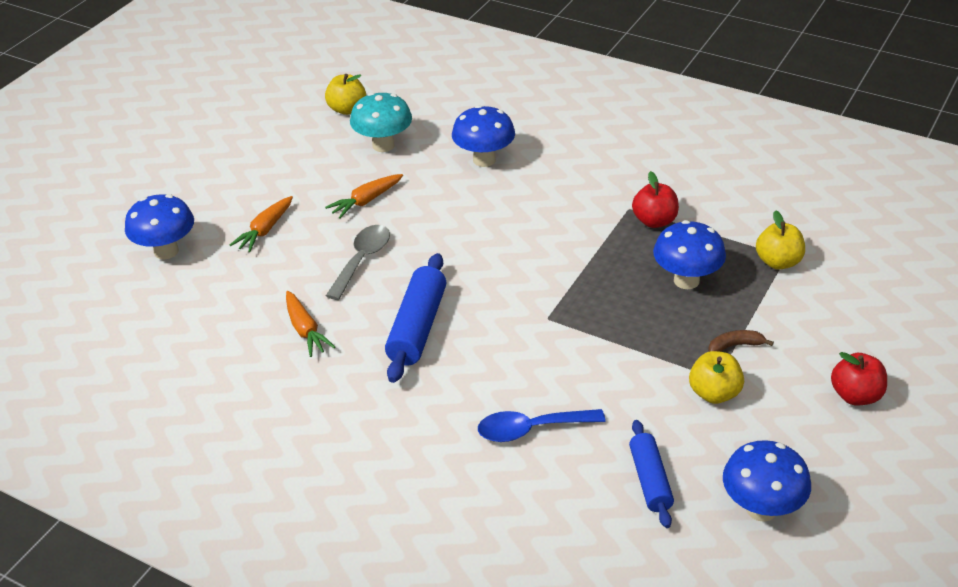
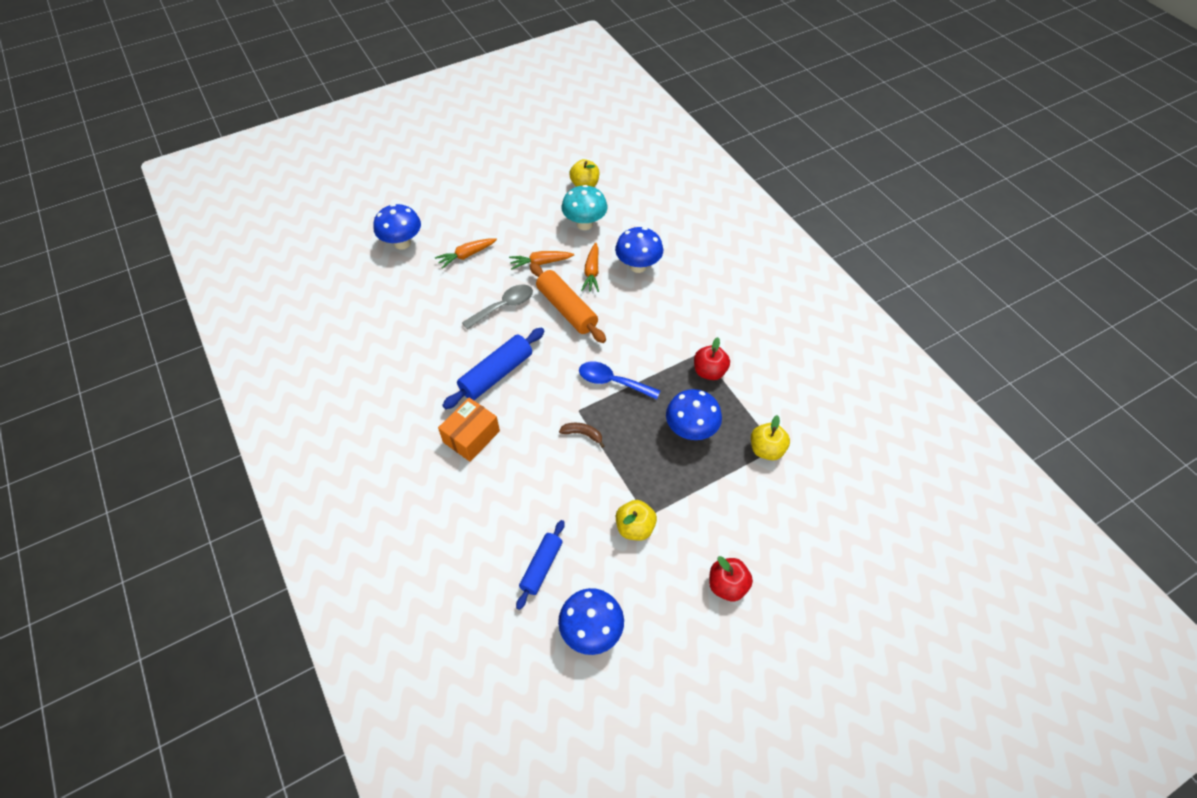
camera: 30 degrees right, 15 degrees up
(305, 330) = (433, 341): orange carrot -> orange carrot (592, 272)
(441, 231) = (567, 309): none -> orange rolling pin
(446, 400) = (471, 436): none -> orange box
(531, 429) = (502, 487): blue spoon -> blue spoon (612, 382)
(735, 346) = (679, 499): brown banana -> brown banana (582, 434)

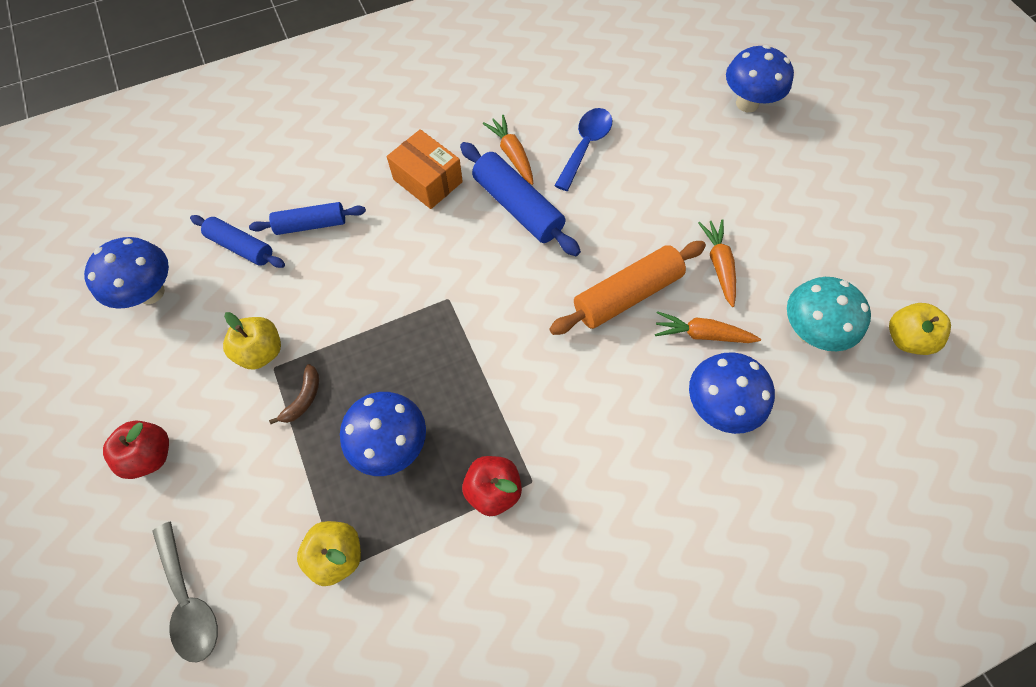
camera: 95 degrees right, 10 degrees up
(466, 255) = (728, 174): orange carrot -> orange carrot (512, 154)
(503, 307) = (632, 216): grey spoon -> grey spoon (189, 599)
(517, 516) = (311, 224): none -> blue rolling pin
(582, 434) = (409, 301): brown banana -> brown banana (303, 398)
(612, 382) = (490, 345): blue spoon -> blue spoon (585, 146)

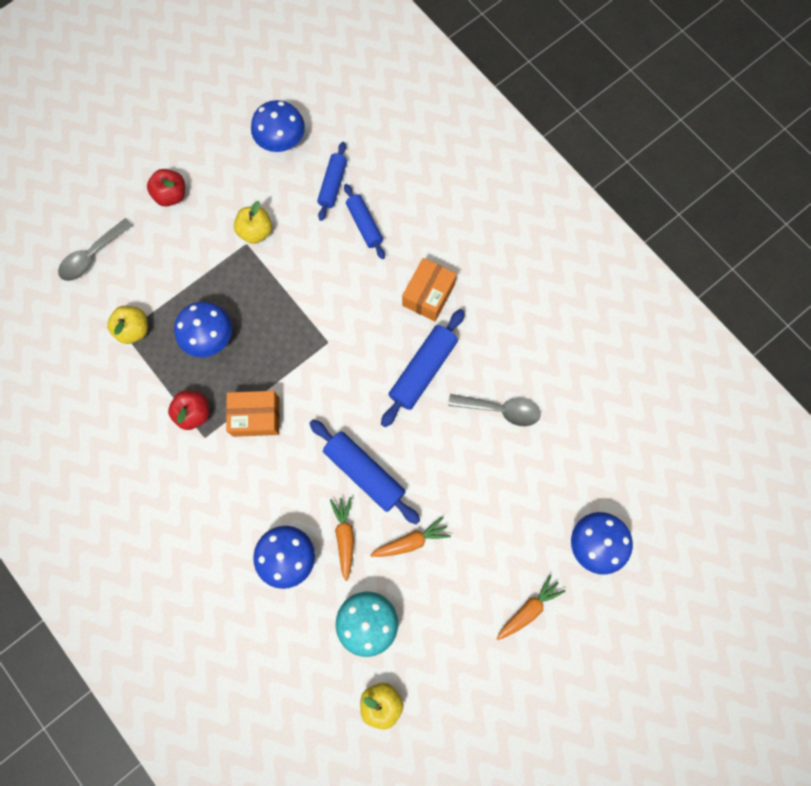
camera: 75 degrees right, 10 degrees up
(303, 398) = (229, 271): brown banana -> none
(512, 154) = (473, 352): orange carrot -> orange carrot (528, 609)
(521, 406) = (256, 416): none -> orange box
(585, 146) = (500, 410): blue spoon -> grey spoon
(627, 295) = (364, 473): orange rolling pin -> blue rolling pin

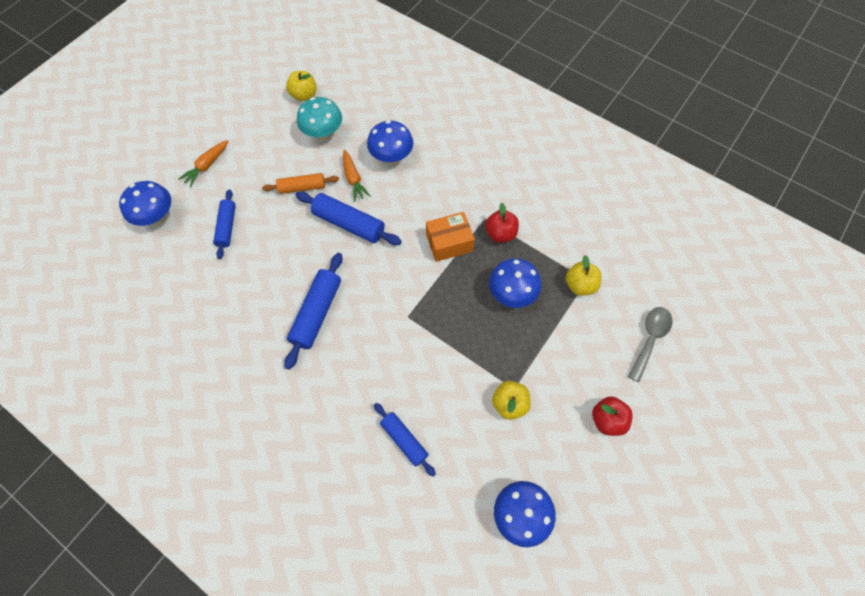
camera: 165 degrees right, 10 degrees down
(333, 185) = (449, 477): blue rolling pin -> blue rolling pin (227, 227)
(411, 541) = (302, 187): orange carrot -> orange rolling pin
(428, 295) = (325, 383): orange box -> none
(500, 410) = (243, 297): grey spoon -> none

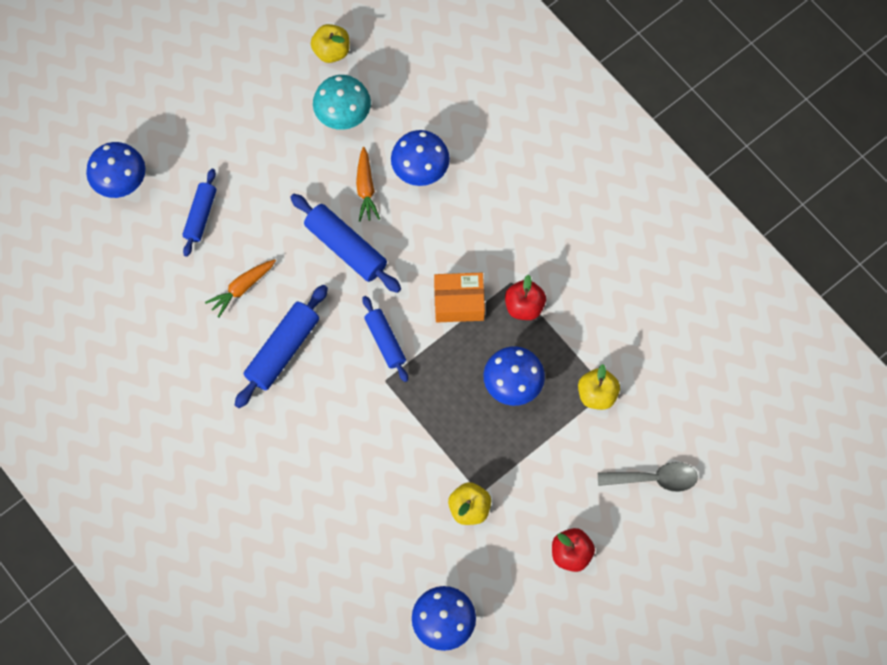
camera: 15 degrees right, 5 degrees up
(207, 166) = (190, 126): orange carrot -> orange carrot (242, 288)
(302, 187) = (300, 184): orange rolling pin -> none
(404, 440) = (344, 516): blue rolling pin -> blue rolling pin (385, 341)
(649, 339) = (654, 479): grey spoon -> grey spoon turned 45 degrees clockwise

